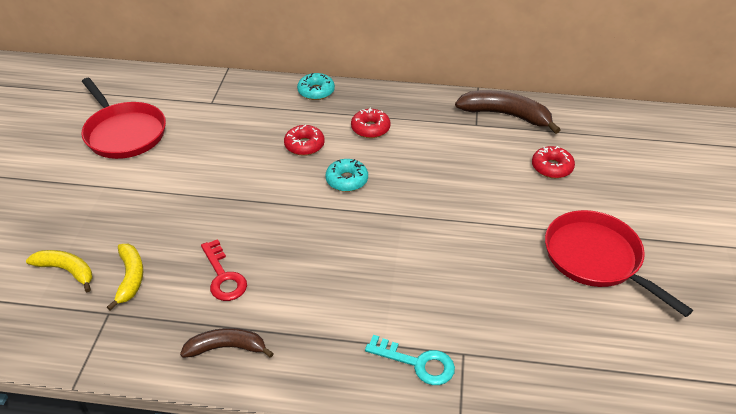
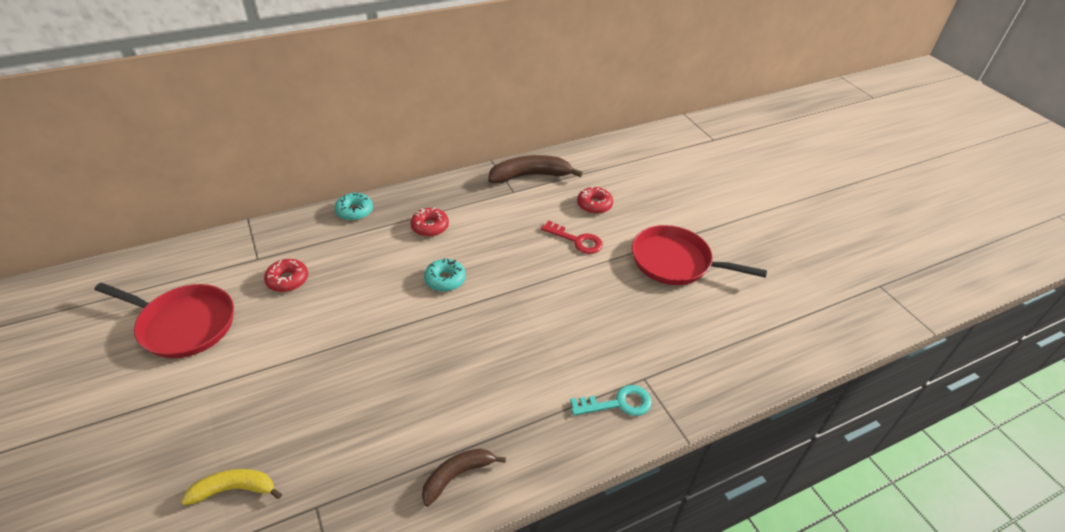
camera: 35 degrees left, 0 degrees up
(130, 278) = (311, 462): yellow banana -> none
(223, 276) = (402, 414): red key -> red key (577, 240)
(304, 145) = (382, 264): red donut -> red donut (287, 280)

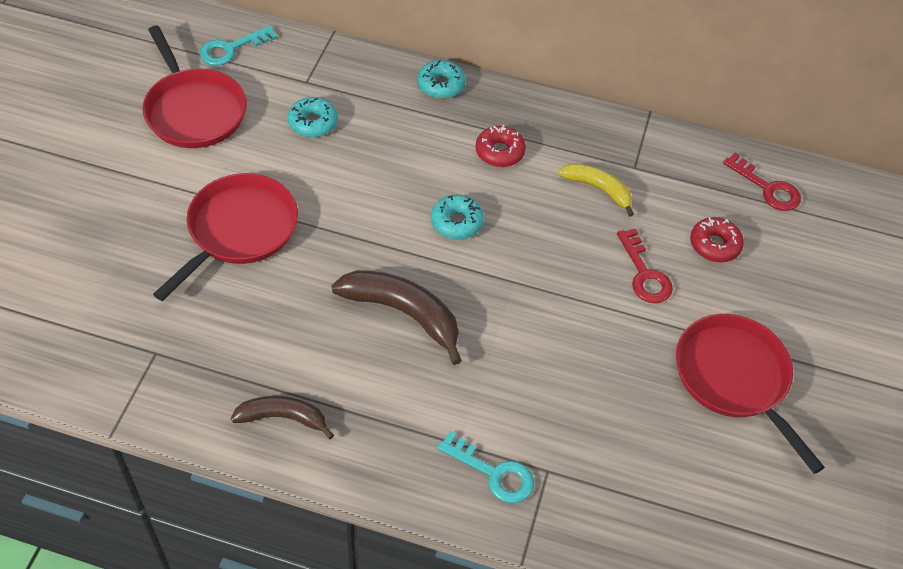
camera: 40 degrees right, 10 degrees up
(176, 269) = (231, 49): none -> turquoise key
(234, 489) = (113, 291): yellow banana -> yellow banana (598, 189)
(287, 280) = (313, 123): red donut -> turquoise donut
(300, 379) = (239, 230): none -> red pan
(530, 176) = (676, 159): brown banana -> brown banana (403, 313)
(588, 164) = (767, 188): none -> red key

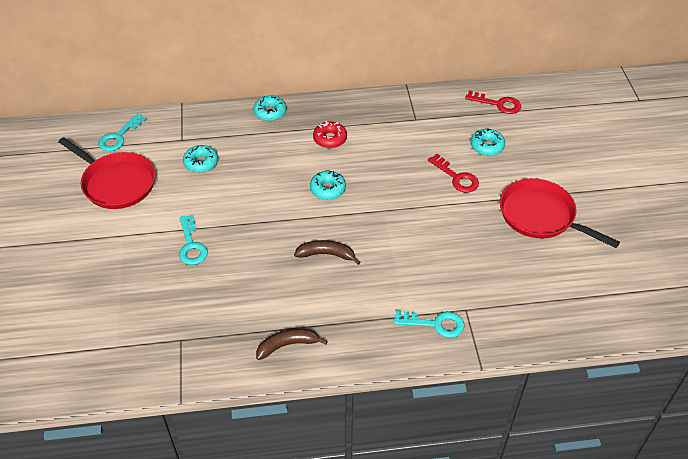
camera: 20 degrees left, 5 degrees down
(239, 230) = (191, 245): red pan -> turquoise key
(403, 313) = (326, 254): brown banana -> brown banana, size x0.63
(598, 189) = (401, 139): yellow banana -> none
(714, 245) = (487, 146): red donut -> turquoise donut

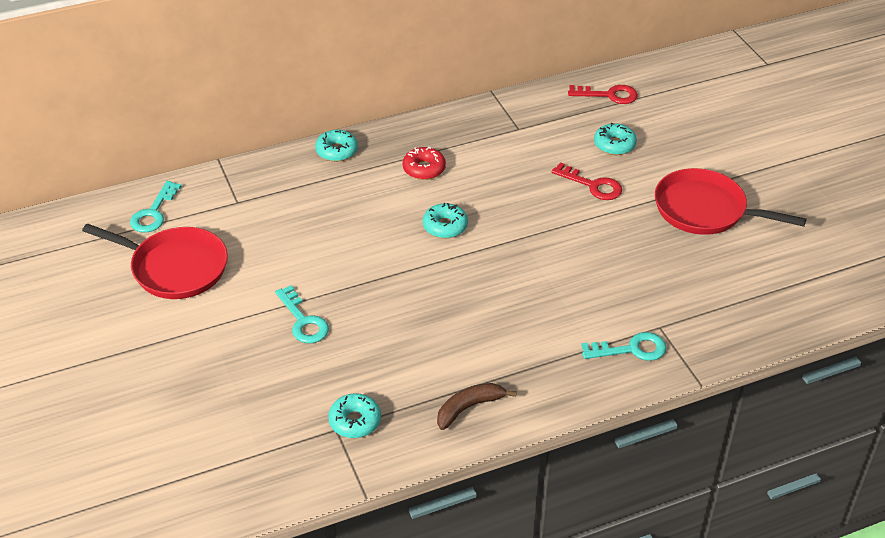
camera: 15 degrees left, 5 degrees down
(201, 163) = (274, 225): turquoise donut -> turquoise donut (355, 421)
(326, 254) = (474, 299): brown banana -> none

